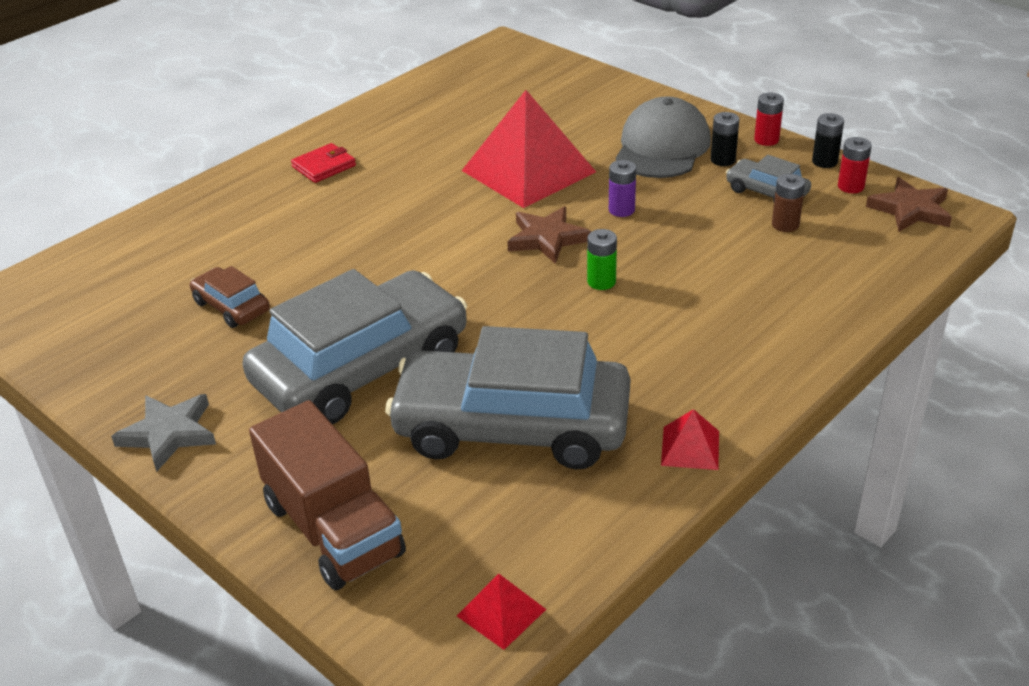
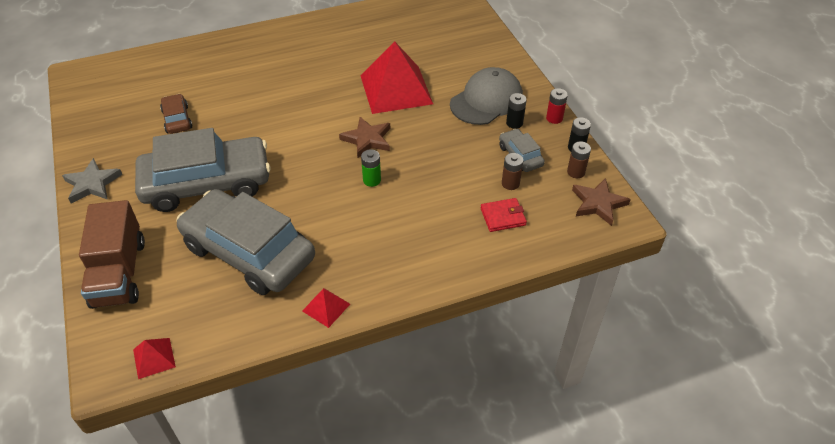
camera: 25 degrees right, 10 degrees up
(324, 166) = (291, 46): red wallet -> red wallet (503, 217)
(621, 210) = (424, 136): purple battery -> none
(850, 186) = (576, 172): red battery -> brown battery

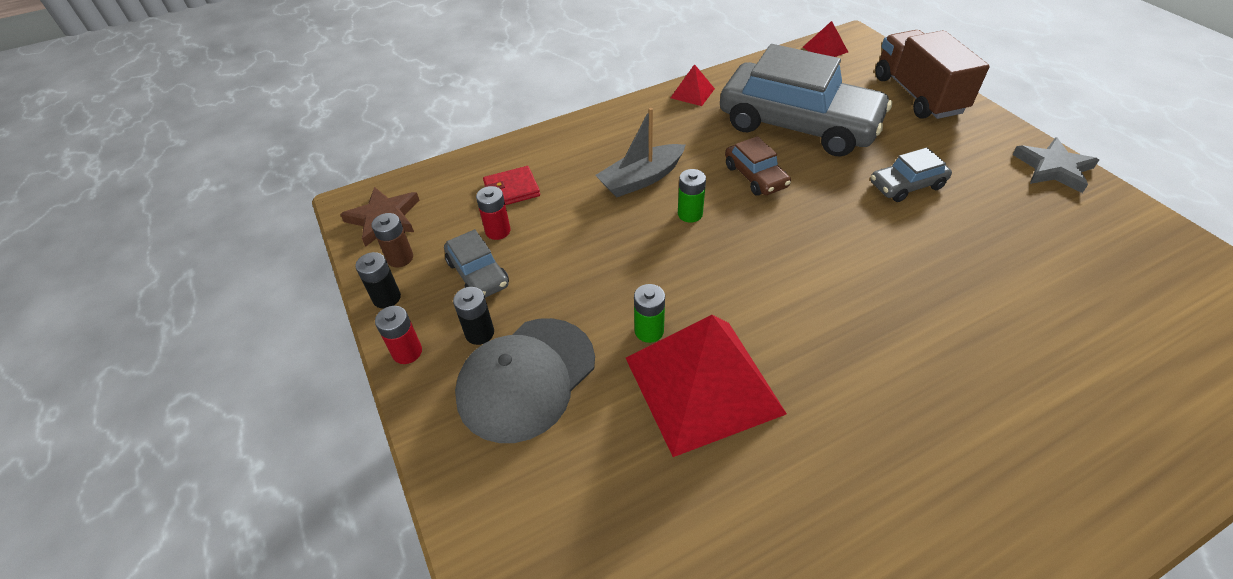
camera: 175 degrees right, 0 degrees up
(177, 119) = (1044, 272): brown car -> brown car (755, 176)
(207, 183) = (906, 185): grey car -> grey car, size x0.44
(367, 139) = (719, 273): brown star -> none
(400, 213) = (641, 179): none -> grey boat
(417, 114) = (649, 331): none -> green battery
(510, 183) = (498, 231): brown battery -> red battery

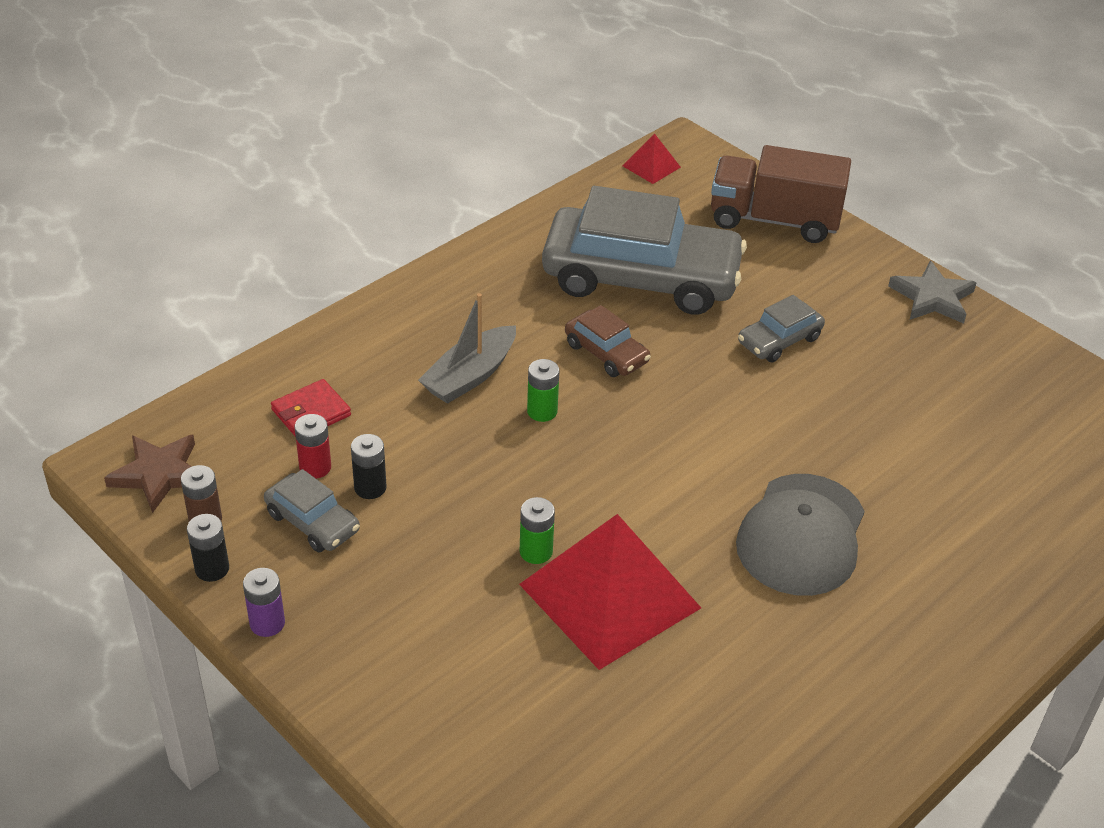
camera: 20 degrees left, 5 degrees down
(407, 352) = (267, 623): red battery -> purple battery
(479, 333) = (344, 588): black battery -> black battery (370, 488)
(526, 378) = (417, 625): grey cap -> grey cap (801, 535)
(692, 93) = (498, 250): red pyramid -> none
(917, 95) = (774, 220): brown truck -> brown truck turned 45 degrees counterclockwise

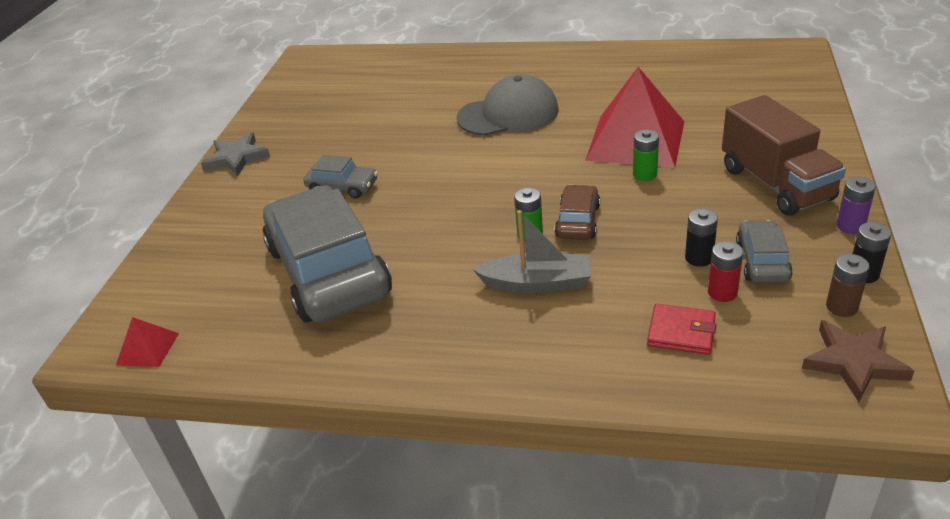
camera: 120 degrees left, 5 degrees down
(606, 353) = (436, 241): brown car -> brown car (577, 221)
(774, 220) = (189, 250): brown truck -> brown truck (776, 184)

